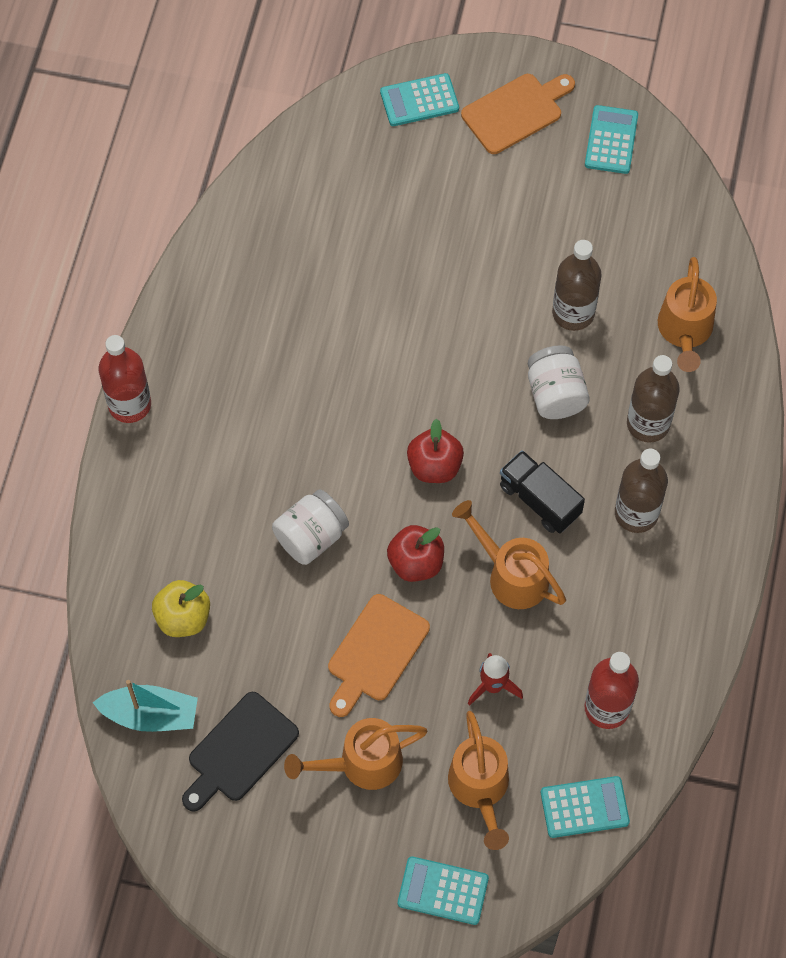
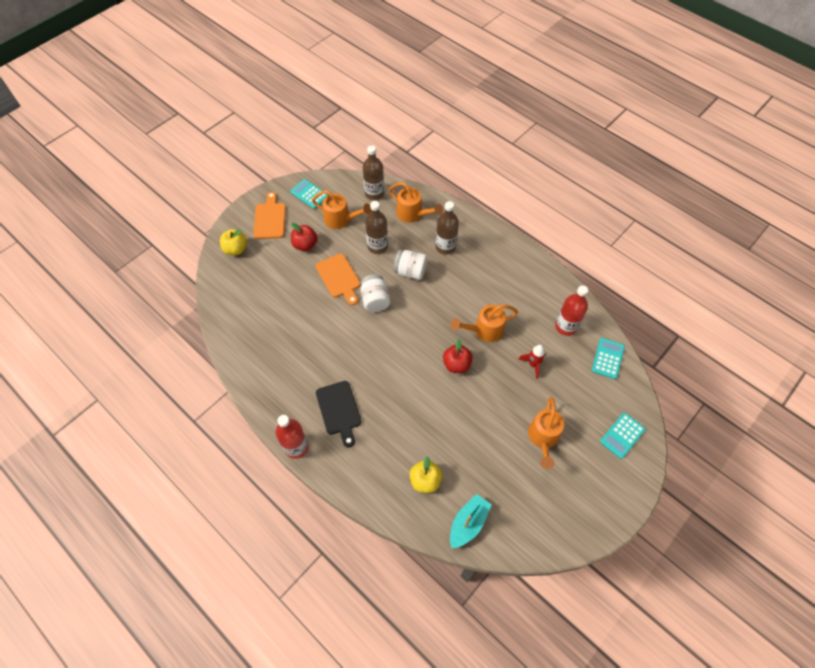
camera: 60 degrees left, 5 degrees down
(239, 751) = (509, 490): black cutting board -> black cutting board (339, 410)
(311, 537) = (417, 401): white jar -> white jar (375, 300)
(375, 652) = (491, 403): orange cutting board -> orange cutting board (339, 278)
(419, 101) = (236, 249): turquoise calculator -> yellow apple
(434, 466) = (414, 333): red apple -> red apple (305, 245)
(480, 789) = (579, 394): orange watering can -> orange watering can (341, 220)
(539, 500) = (455, 302): black truck -> none
(636, 513) = (483, 271): brown bottle -> brown bottle (374, 193)

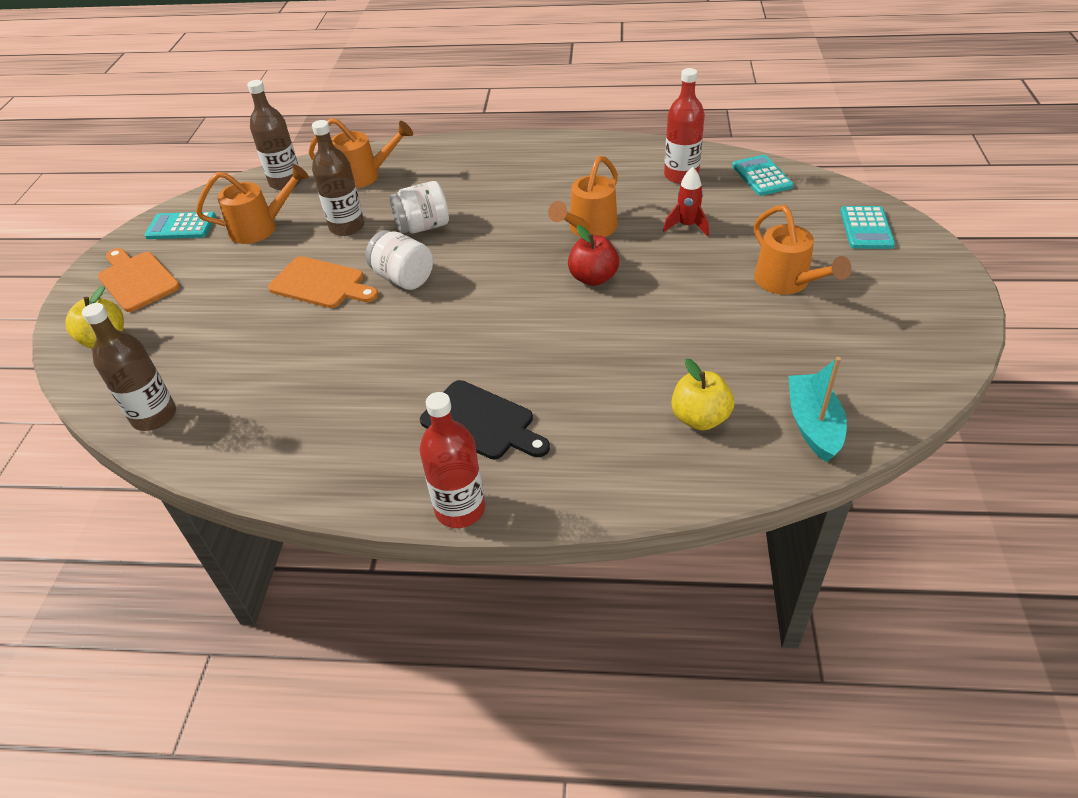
camera: 35 degrees left, 15 degrees down
(305, 245) = (228, 278): red apple -> none
(445, 247) = (445, 183): brown bottle -> brown bottle (154, 416)

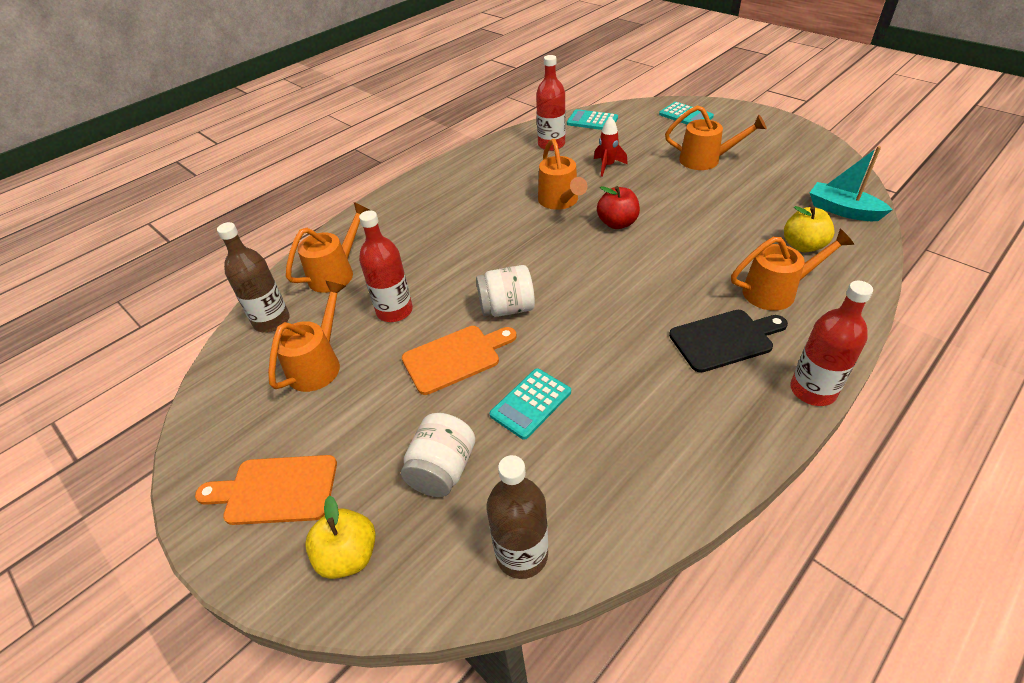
camera: 50 degrees left, 0 degrees up
(181, 227) = (233, 420): turquoise calculator -> turquoise calculator (531, 403)
(347, 227) = (394, 311): brown bottle -> red bottle
(423, 227) = (453, 271): white jar -> white jar (442, 470)
(594, 428) = (776, 291): none -> orange watering can

